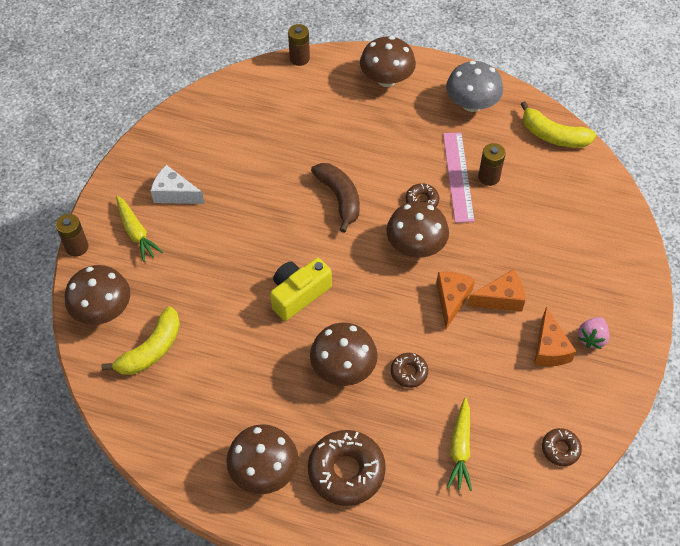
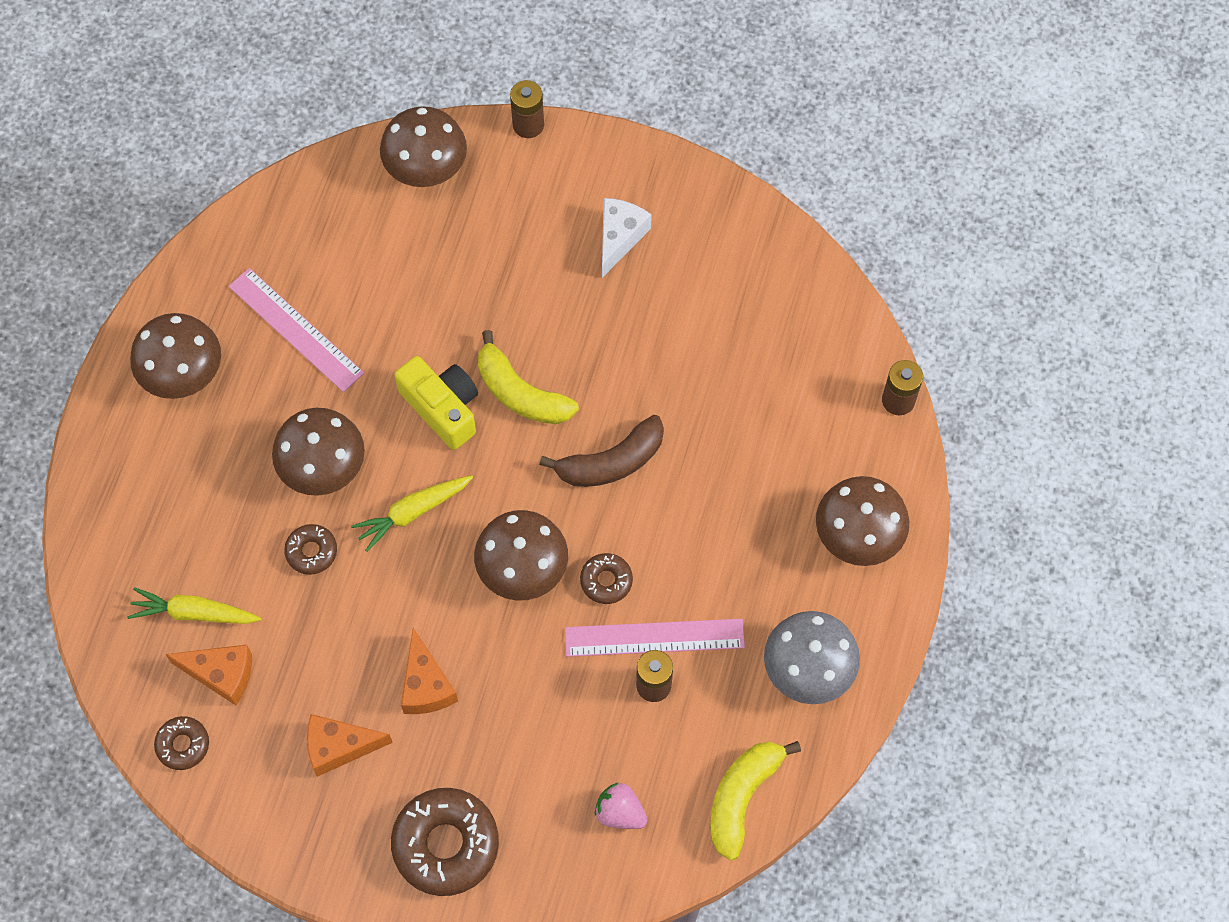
camera: 90 degrees right, 10 degrees up
(136, 232) = (551, 195): yellow carrot -> yellow carrot (413, 512)
(151, 350) = (363, 230): yellow banana -> yellow banana (521, 393)
(231, 392) = (295, 330): none -> pink ruler
(346, 471) = (174, 470): brown donut -> brown donut (446, 844)
(451, 299) = (427, 615): orange cheese -> orange cheese (221, 674)
(592, 338) = (353, 810): pink strawberry -> pink strawberry (620, 812)

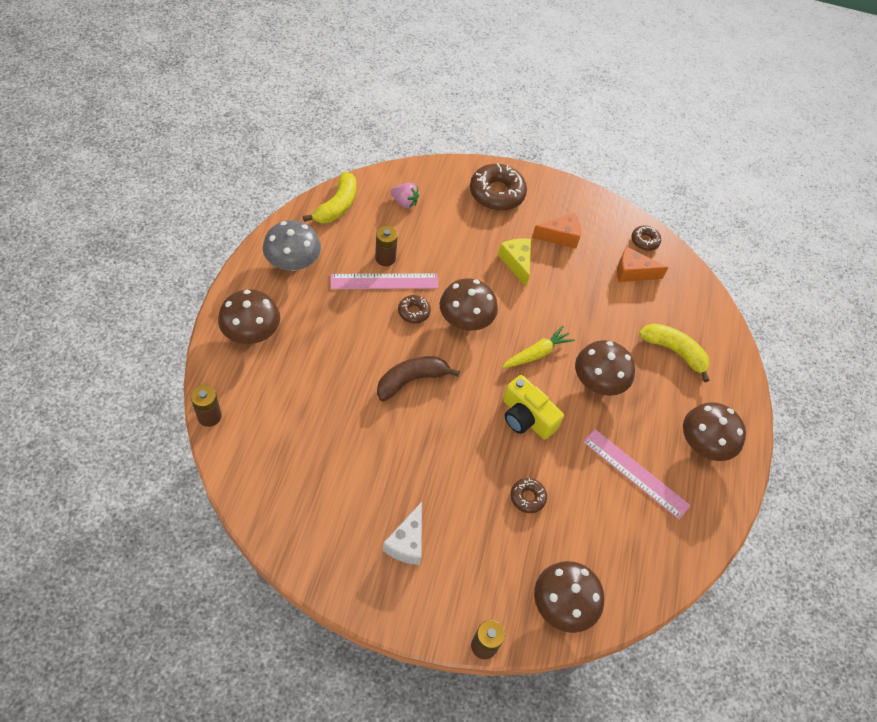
camera: 170 degrees right, 10 degrees down
(194, 613) = (656, 303): yellow carrot -> none
(311, 552) = (595, 333): brown donut -> brown donut (527, 497)
(426, 685) = (516, 263): orange cheese -> yellow cheese
(521, 393) = (474, 426): yellow banana -> yellow banana (674, 351)

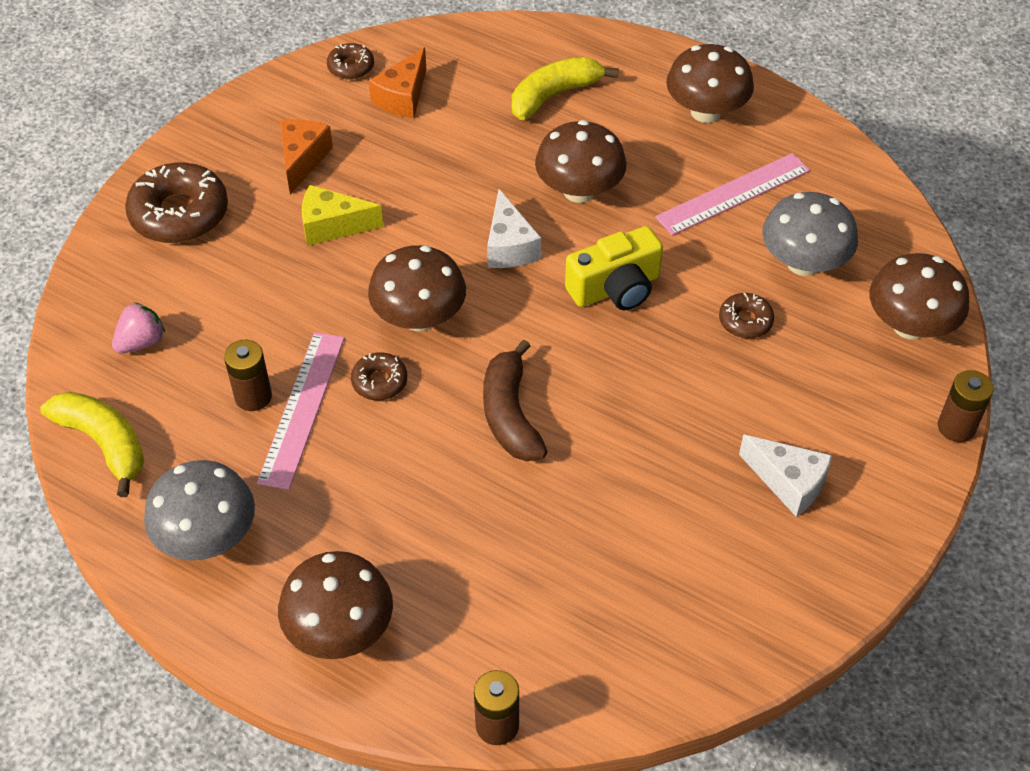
camera: 65 degrees left, 5 degrees down
(537, 353) = (509, 246): yellow carrot -> white cheese
(591, 527) = (803, 263): none -> grey mushroom

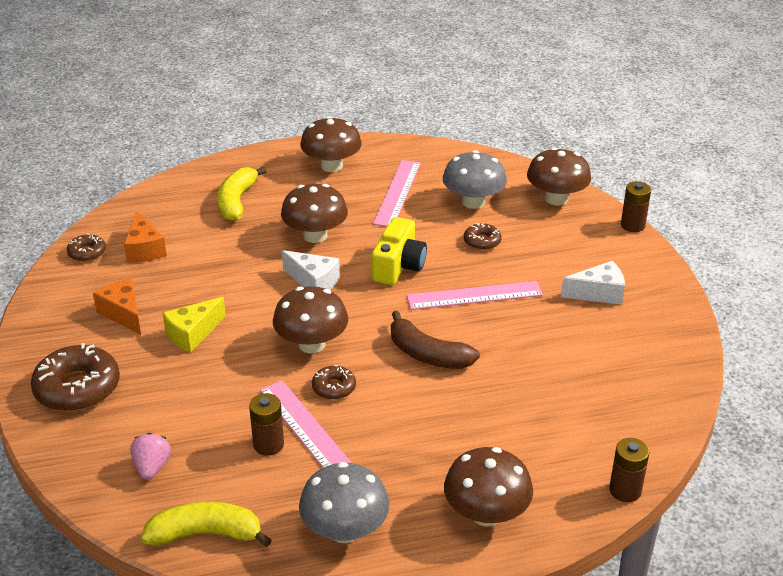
camera: 45 degrees left, 15 degrees down
(647, 382) = (474, 295): none -> pink ruler

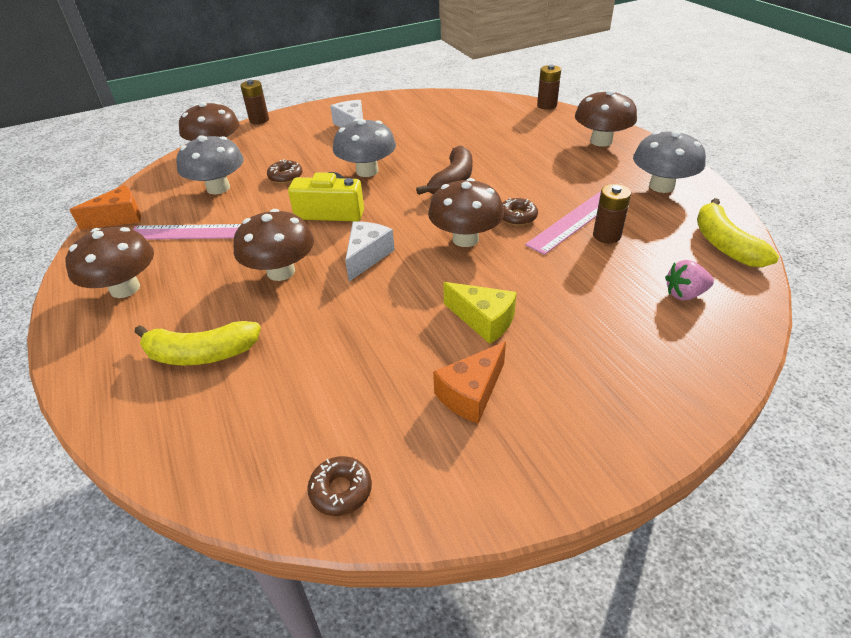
camera: 100 degrees left, 5 degrees up
(77, 388) = (621, 389): brown donut -> none
(144, 249) = (324, 419): orange cheese -> orange cheese (119, 218)
(474, 295) = (367, 171): pink ruler -> grey mushroom

